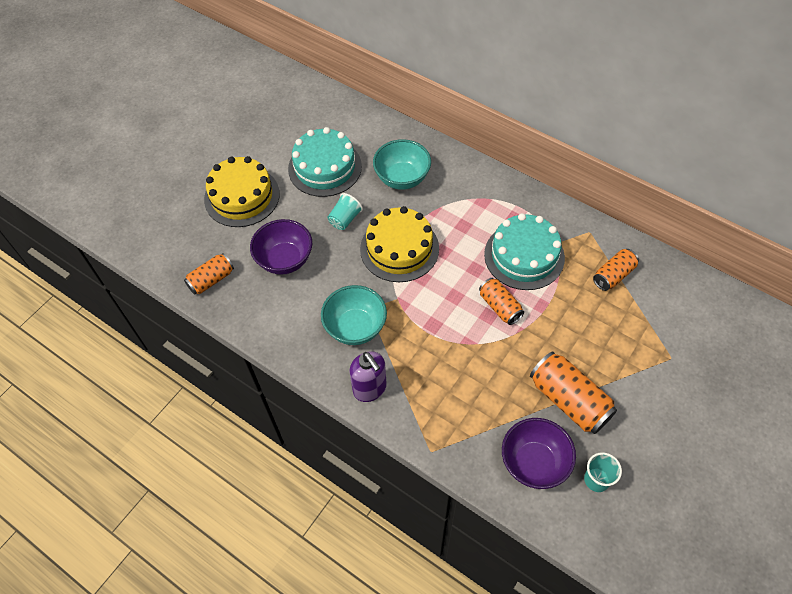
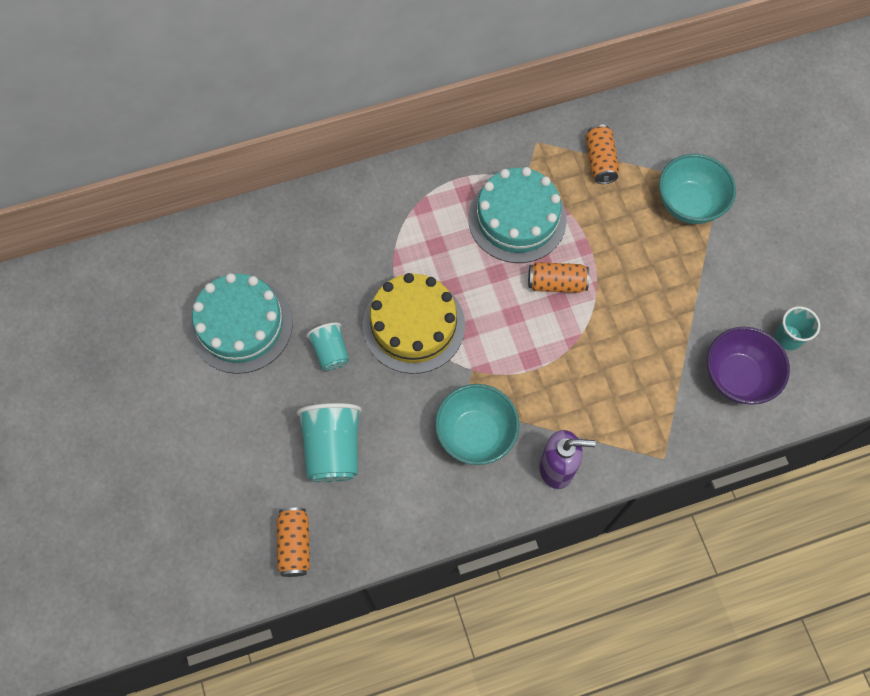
camera: 55 degrees left, 10 degrees up
(242, 196) = (204, 439): yellow cake -> none
(285, 260) = (333, 449): purple bowl -> turquoise cup
(402, 178) = (325, 259): turquoise bowl -> turquoise bowl (689, 204)
(569, 400) = (698, 300): orange can -> none

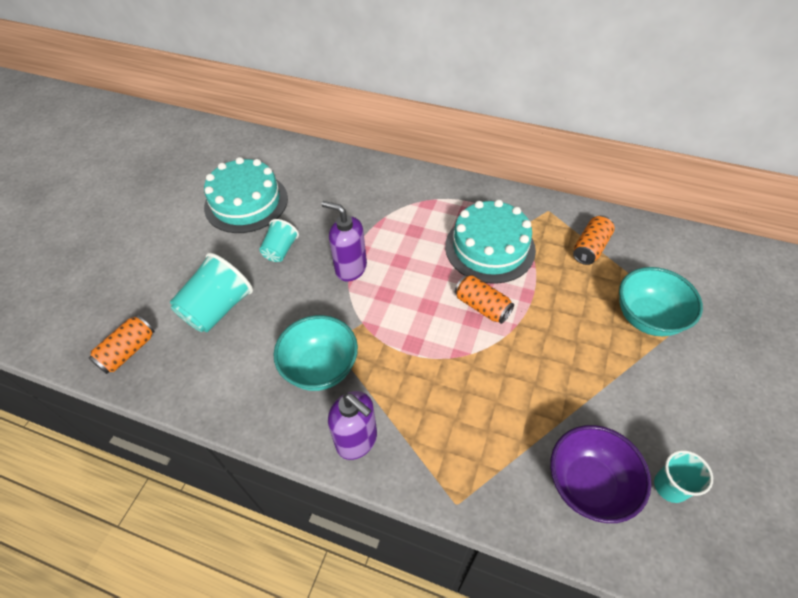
camera: 40 degrees right, 15 degrees down
(413, 325) = (350, 268): yellow cake -> purple soap dispenser

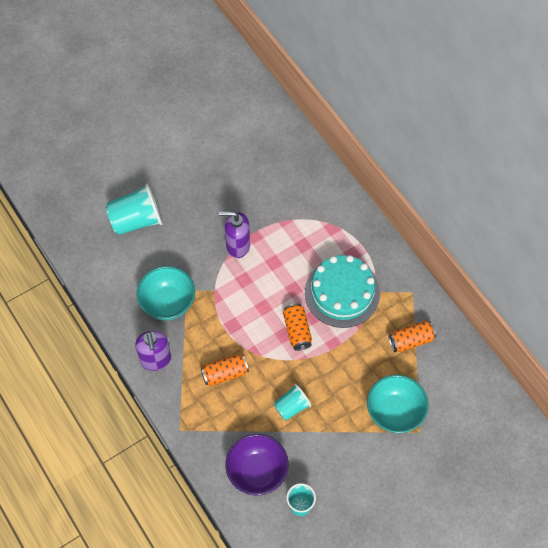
camera: 35 degrees right, 10 degrees up
(128, 351) = (68, 216): orange can -> orange can (225, 373)
(246, 202) = (208, 144): turquoise cake -> none
(280, 250) = (203, 201): turquoise cup -> turquoise cup (291, 406)
(350, 268) = (237, 246): purple soap dispenser -> purple soap dispenser turned 60 degrees counterclockwise

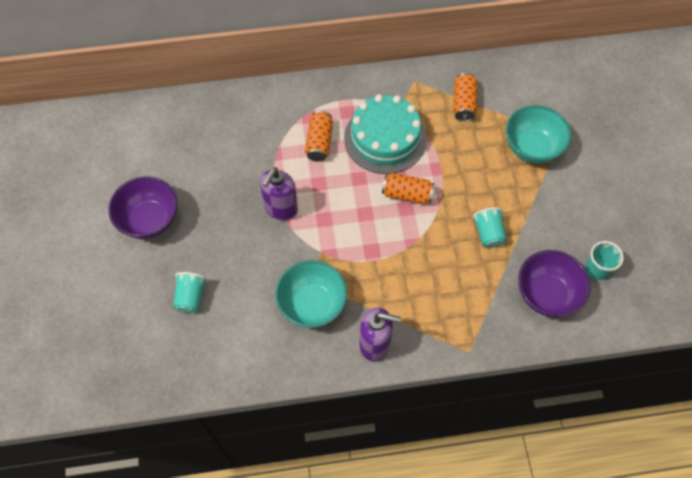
camera: 65 degrees left, 0 degrees up
(136, 220) = (191, 297): turquoise cup -> turquoise cup, size x0.59
(184, 163) = (149, 220): none -> purple bowl
(225, 373) = (423, 281): orange can -> orange can (319, 142)

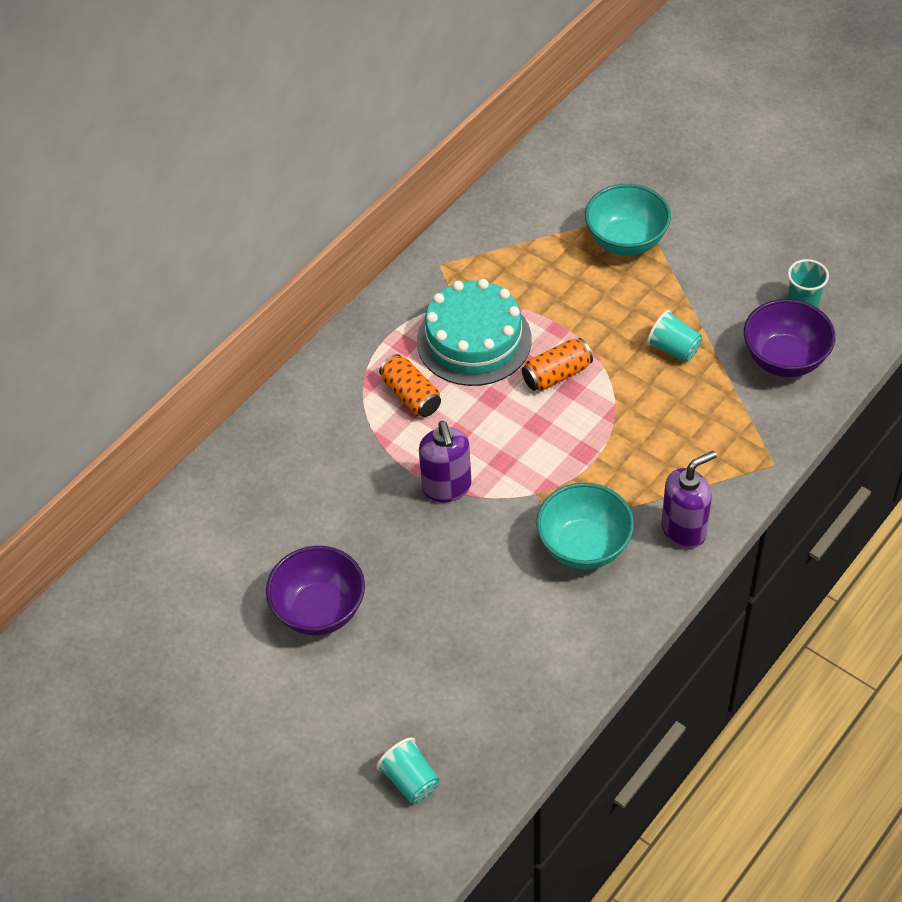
camera: 40 degrees left, 10 degrees down
(191, 297) = (455, 642): turquoise cup -> turquoise cup (410, 780)
(463, 103) = (514, 249): orange can -> none

